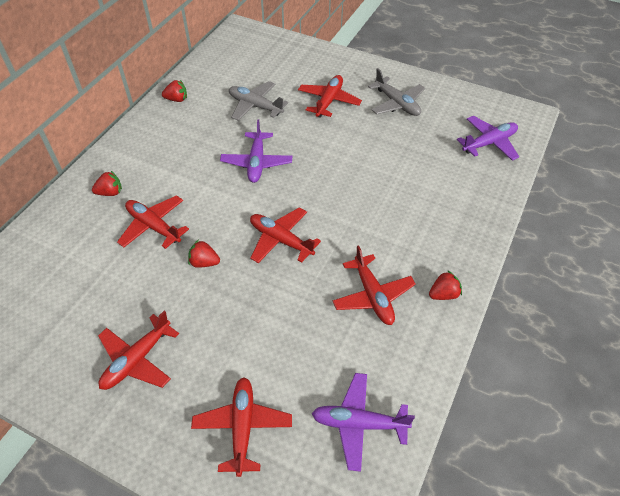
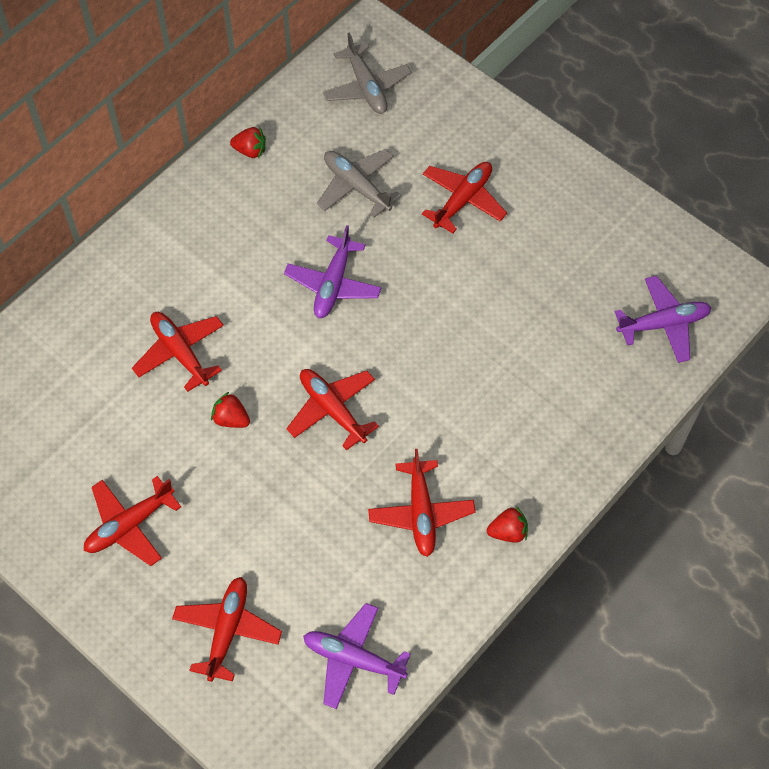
camera: 15 degrees right, 10 degrees up
(110, 192) = (135, 289): red strawberry -> none
(397, 103) = (559, 226): grey plane -> grey plane (366, 87)

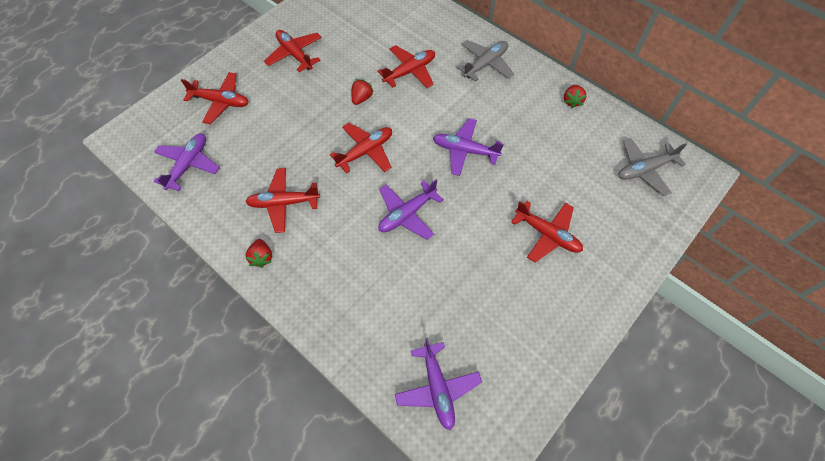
camera: 90 degrees right, 0 degrees up
(356, 186) = (550, 164): grey plane -> grey plane (485, 64)
(436, 355) = (407, 214): none -> purple plane

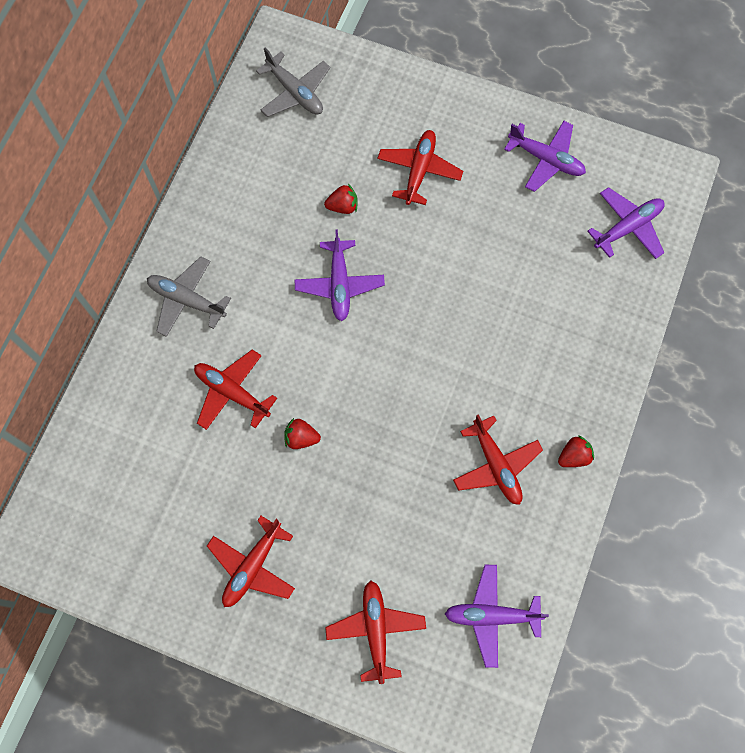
camera: 110 degrees left, 10 degrees up
(365, 151) = (385, 399): red plane -> none
(407, 214) = (453, 319): purple plane -> purple plane (546, 159)
(572, 101) = (217, 184): red strawberry -> red strawberry (343, 206)

